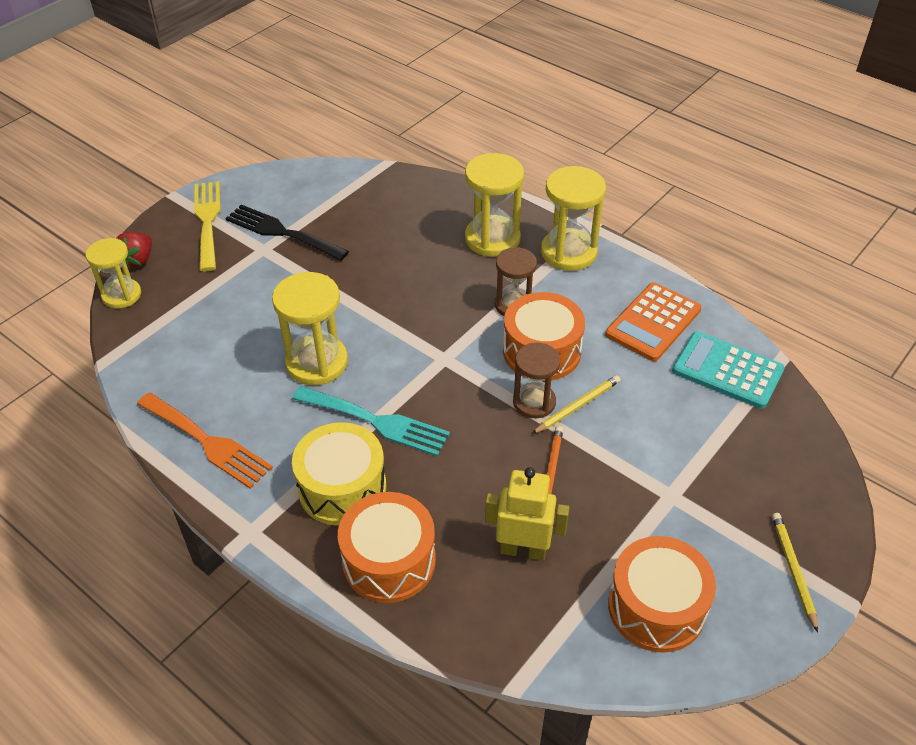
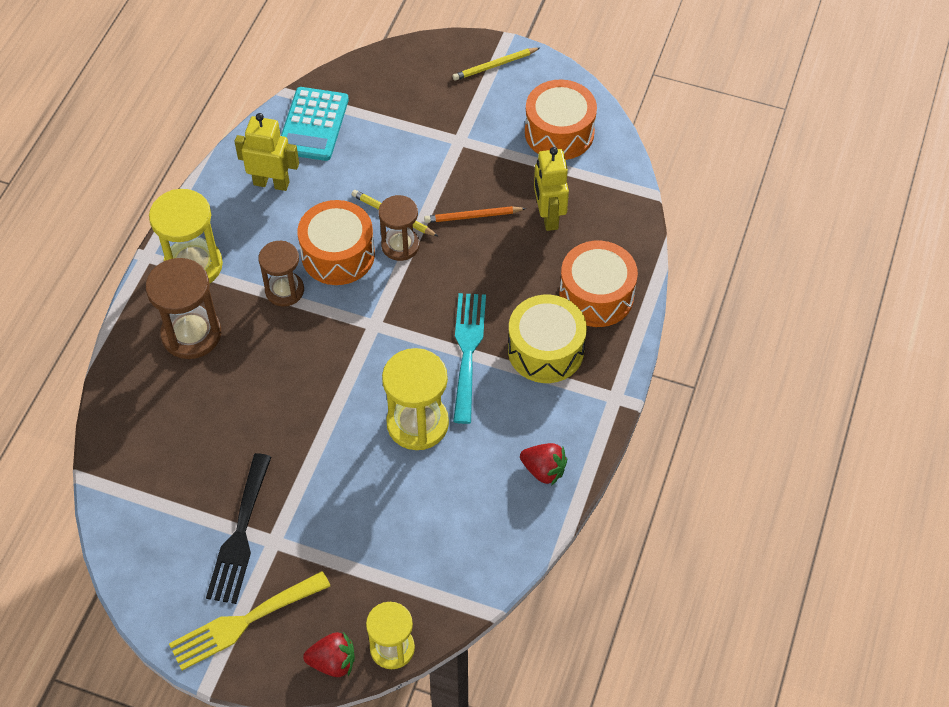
camera: 110 degrees left, 10 degrees up
(207, 442) = (543, 470): orange fork -> red strawberry
(492, 239) = (191, 334): yellow hourglass -> brown hourglass
(653, 322) = (271, 183): orange calculator -> yellow robot

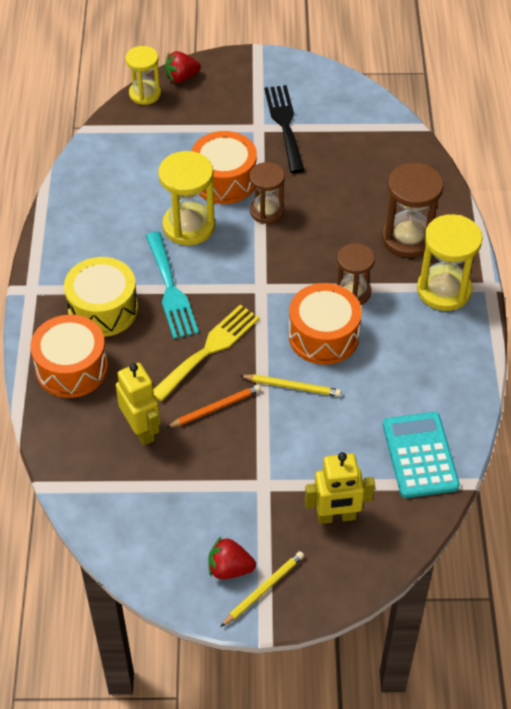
camera: 160 degrees right, 5 degrees down
(243, 622) = (253, 81): yellow fork -> yellow fork (209, 349)
(271, 183) = (423, 383): yellow robot -> yellow robot (336, 517)
(400, 245) = (271, 360): brown hourglass -> brown hourglass (266, 211)
(543, 470) = (75, 222): red strawberry -> red strawberry (229, 569)
(559, 132) = (162, 526): orange drum -> orange drum (224, 180)

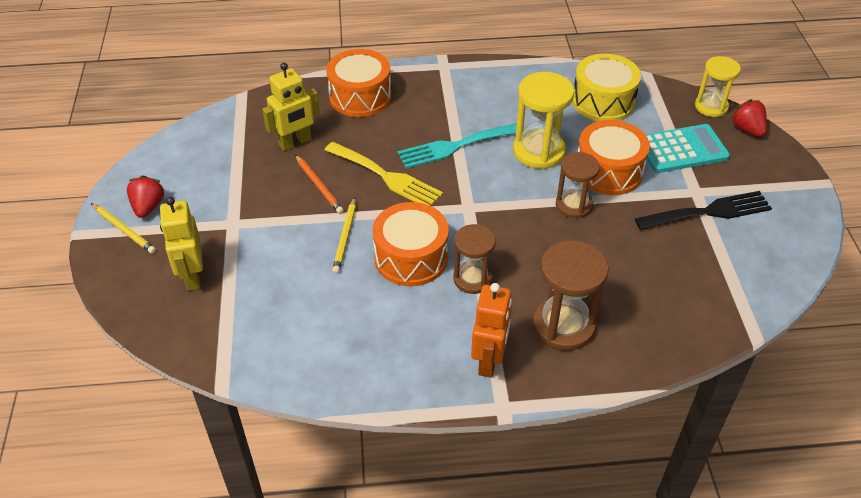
camera: 85 degrees right, 5 degrees down
(103, 309) = (427, 107): yellow drum -> yellow drum (603, 101)
(420, 455) = (259, 341): turquoise calculator -> turquoise calculator (682, 149)
(444, 290) = (489, 361): yellow hourglass -> orange robot

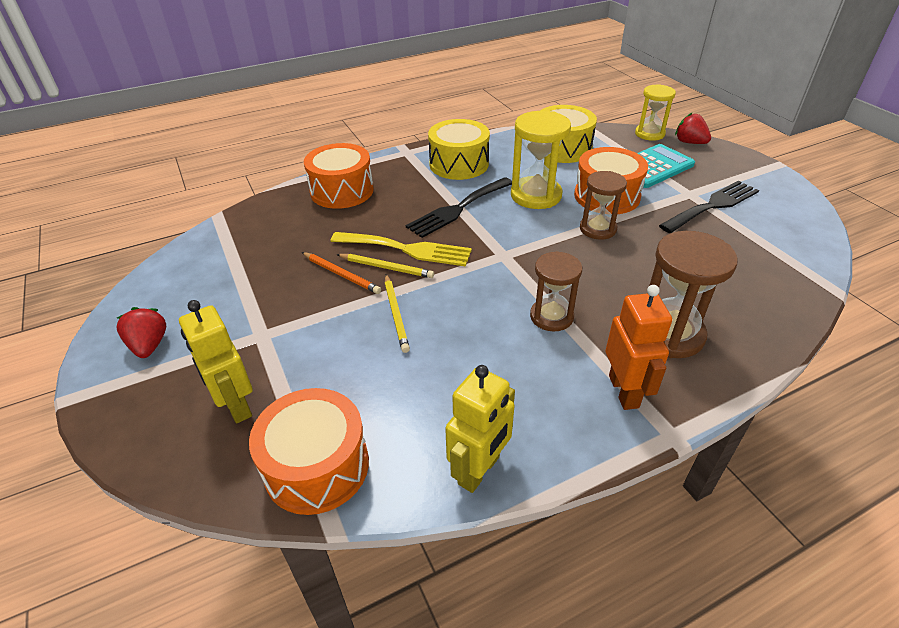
camera: 20 degrees left, 5 degrees down
(124, 230) = (126, 378): yellow pencil -> yellow pencil (386, 267)
(295, 142) = (295, 242): yellow robot -> yellow robot (479, 470)
(411, 257) = (477, 314): orange drum -> orange drum (317, 466)
(455, 146) = (458, 209): turquoise fork -> black fork
(486, 94) = (459, 164): none -> yellow drum

